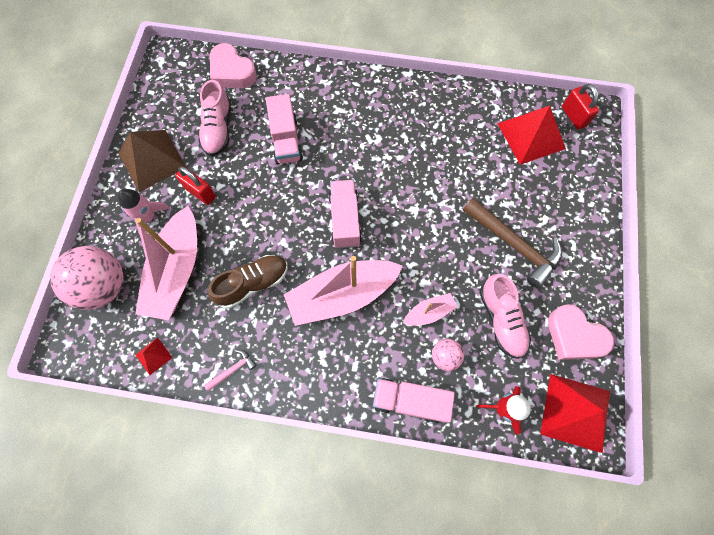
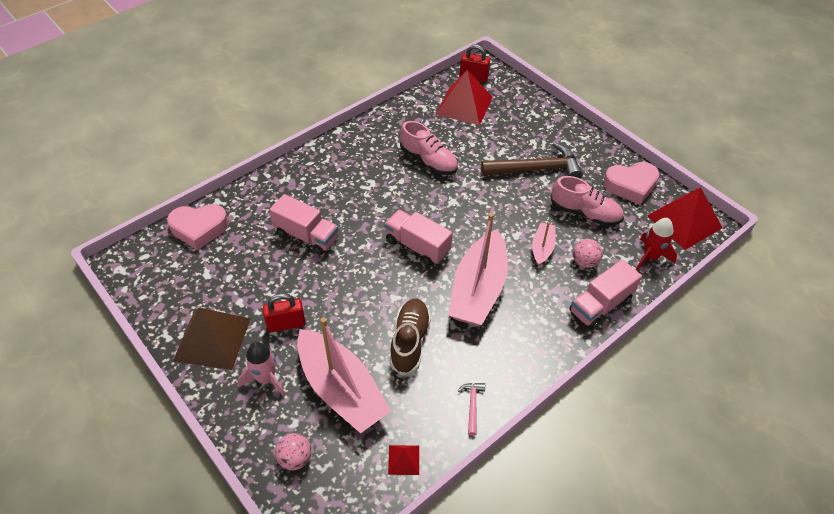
camera: 50 degrees left, 20 degrees down
(104, 286) = (295, 458): pink ball -> pink ball, size x0.49
(218, 129) = (241, 273): pink shoe -> pink shoe (428, 161)

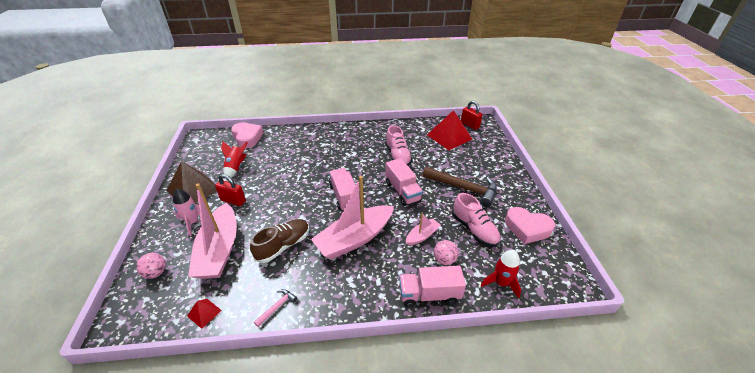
camera: 35 degrees right, 10 degrees down
(199, 228) = (247, 138): pink heart -> pink heart turned 150 degrees counterclockwise
(235, 279) = (236, 167): none -> red rocket
(306, 236) = (291, 163): pink truck -> pink truck (402, 191)
(684, 221) = (553, 273): red pyramid -> none

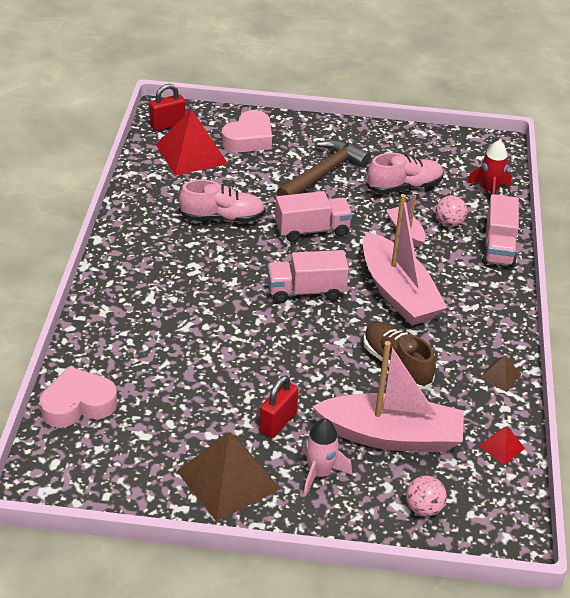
camera: 80 degrees left, 0 degrees up
(236, 167) = (179, 420): red rocket -> none
(277, 307) = (500, 376): pink hammer -> brown pyramid
(527, 228) = (411, 146): pink heart -> pink heart (249, 138)

